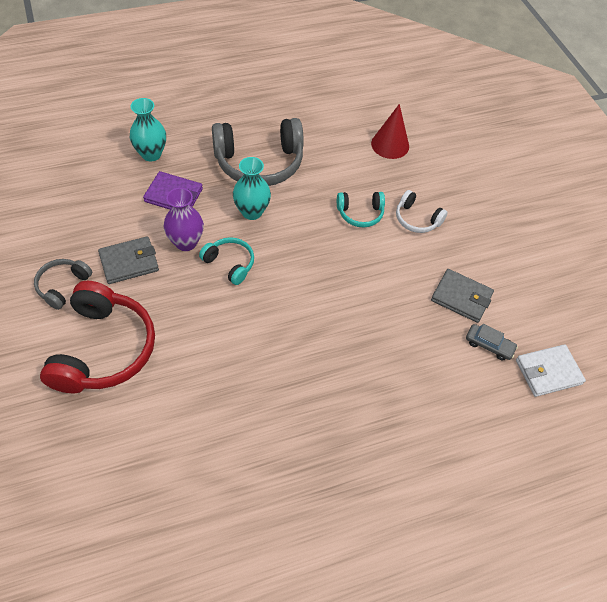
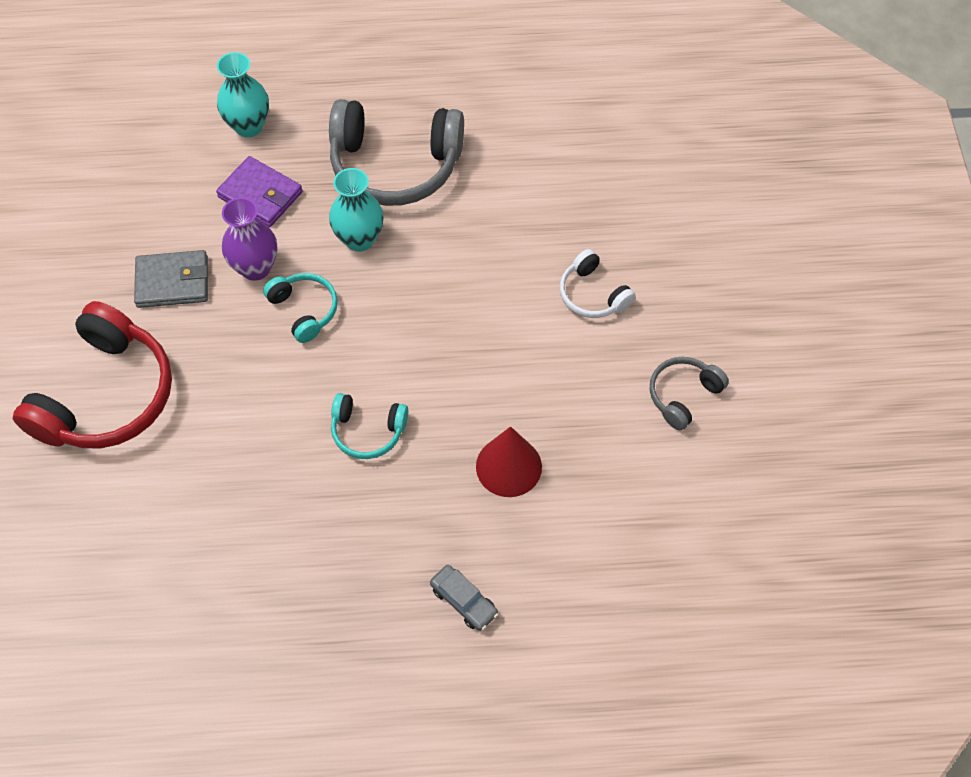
camera: 20 degrees right, 5 degrees up
(63, 286) = (79, 298): grey headphones -> grey headphones (683, 395)
(360, 214) = (512, 270): turquoise headphones -> turquoise headphones (368, 431)
(390, 145) = (597, 169): red cone -> red cone (508, 466)
(461, 297) = (611, 425): grey wallet -> none
(489, 345) = (623, 502): grey car -> grey car (463, 601)
(548, 372) = (693, 559): white wallet -> none

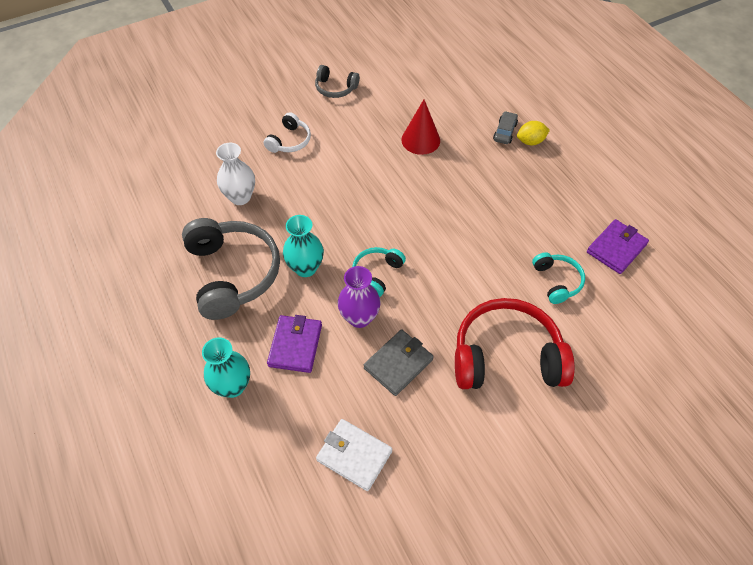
camera: 115 degrees left, 5 degrees down
(103, 202) = (354, 455): none -> white wallet
(162, 626) = (616, 248): none -> purple wallet
(172, 282) = (398, 364): grey wallet -> grey wallet turned 75 degrees clockwise
(368, 431) = (439, 207): turquoise headphones -> turquoise headphones (557, 281)
(423, 629) = (530, 141): none -> yellow lemon
(514, 206) = (240, 197): none -> white vase

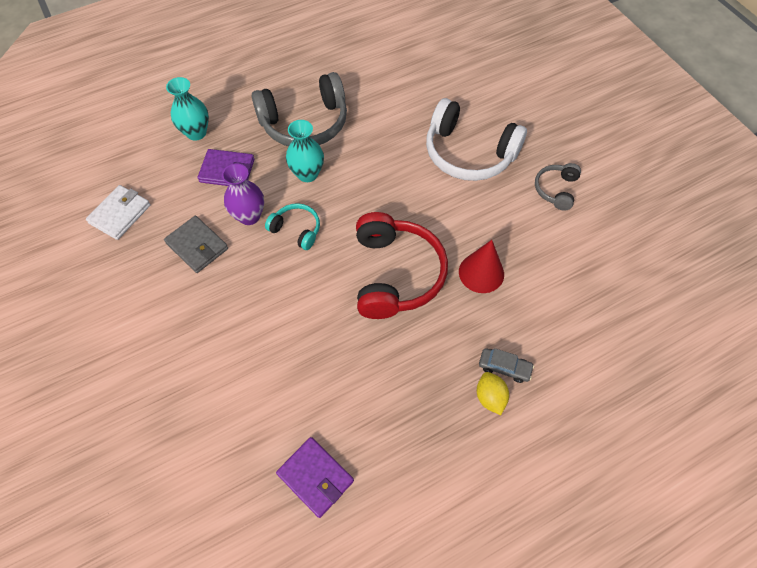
camera: 90 degrees right, 5 degrees up
(240, 197) = (392, 121): white vase -> none
(289, 141) = (469, 153): white headphones -> white headphones, size x1.98
(506, 356) = (190, 338): red headphones -> red headphones (395, 274)
(557, 281) = (274, 399): turquoise headphones -> none

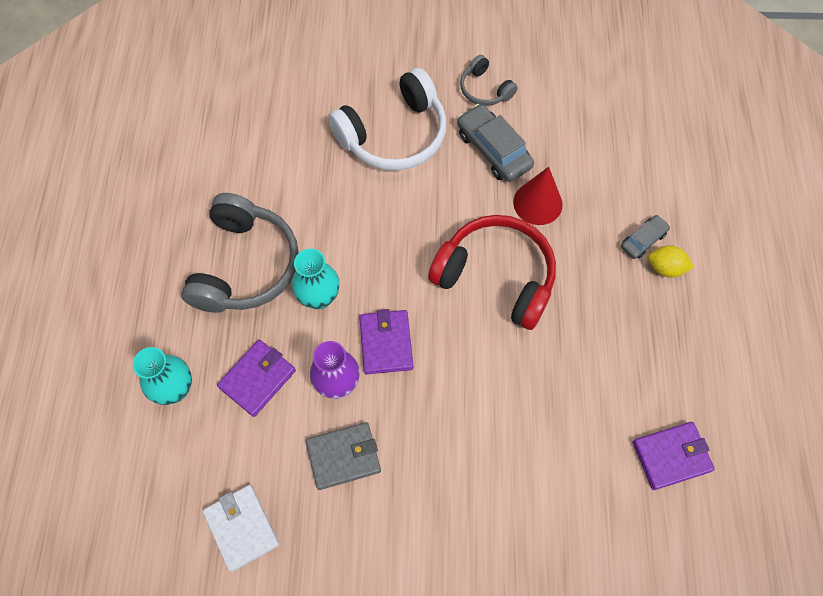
camera: 60 degrees left, 5 degrees up
(296, 230) = (386, 343): turquoise headphones -> purple wallet
(506, 221) = (493, 150): none -> grey car

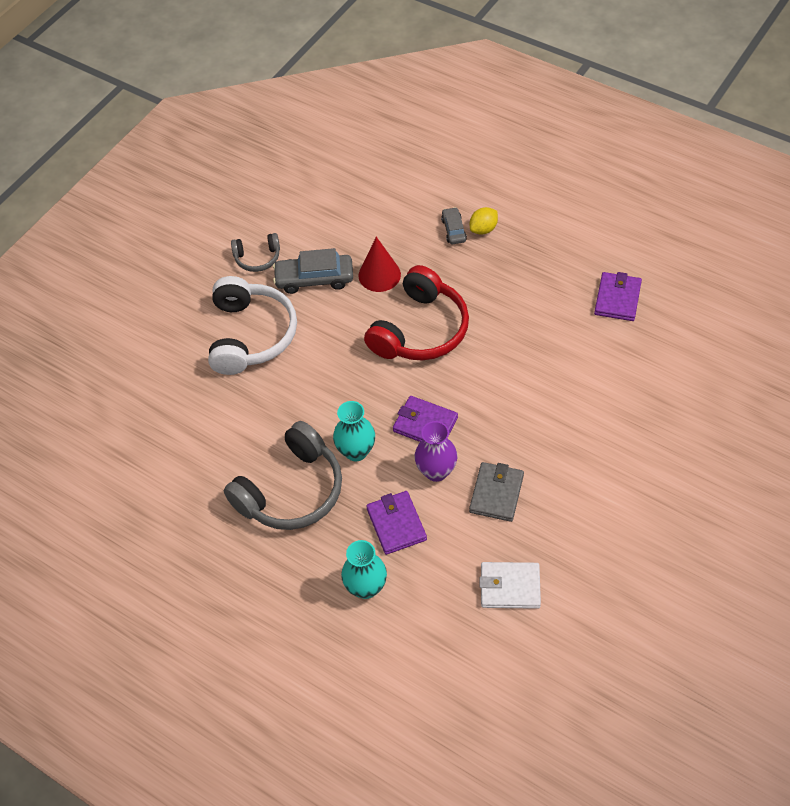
camera: 55 degrees left, 10 degrees down
(245, 265) = (291, 490): grey headphones -> grey headphones turned 90 degrees clockwise
(496, 277) = (420, 330): red headphones -> red headphones turned 150 degrees clockwise

